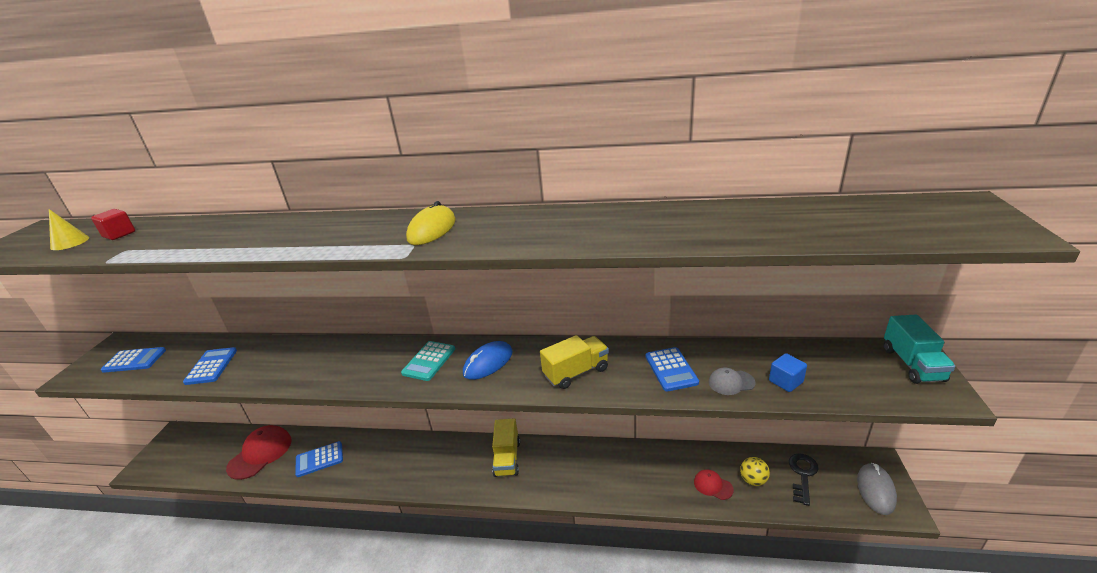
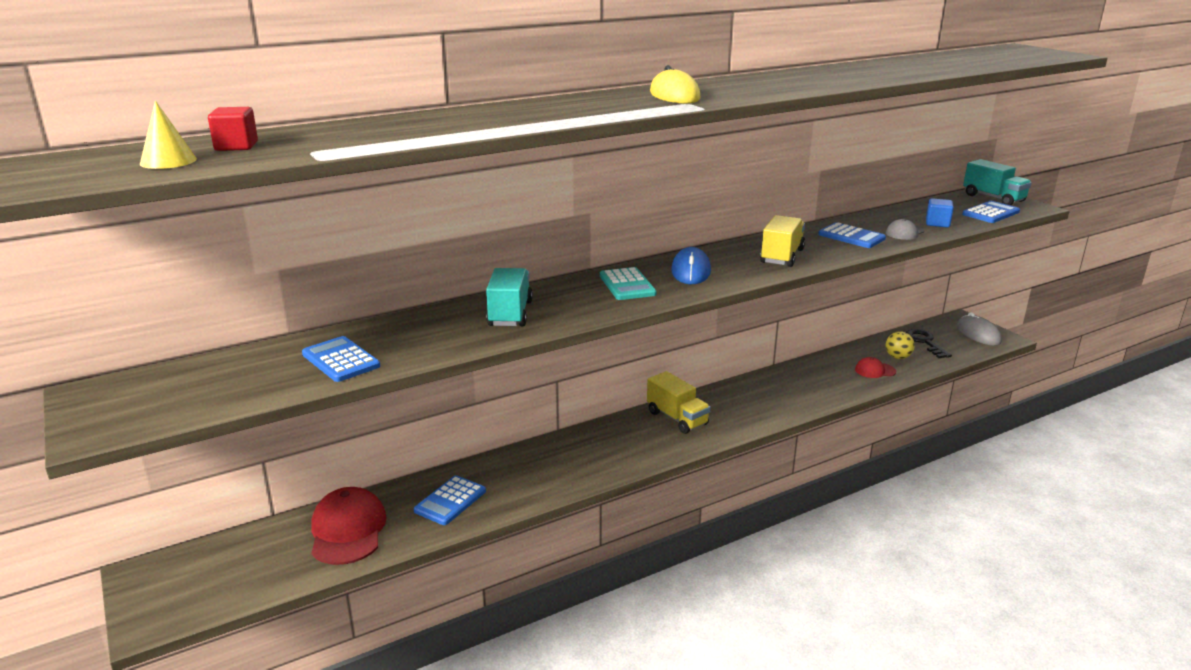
camera: 40 degrees left, 5 degrees down
(134, 360) = (180, 392): blue calculator -> blue calculator (990, 213)
(331, 362) = (510, 314): none -> turquoise truck

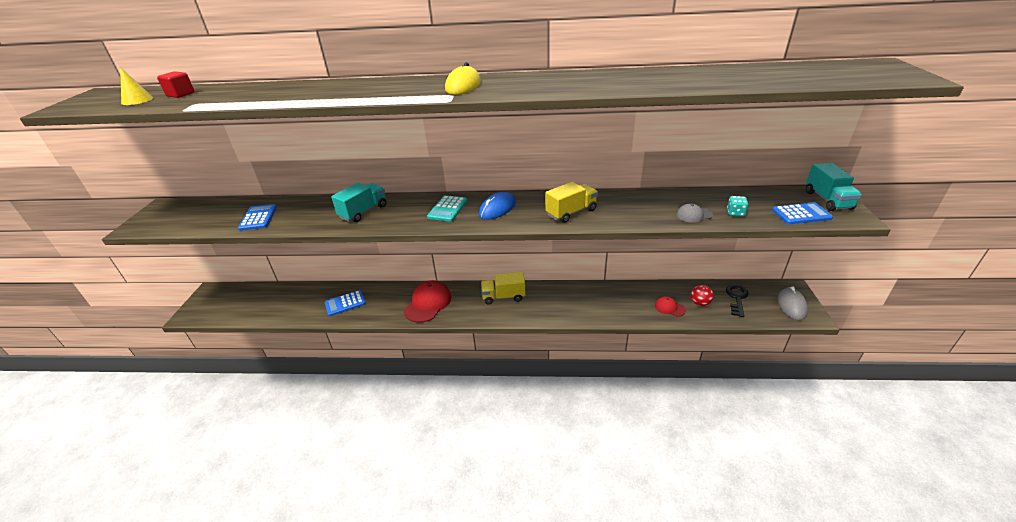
camera: 35 degrees right, 10 degrees up
(348, 530) = (292, 301): red cap -> red cap (428, 303)
(677, 418) = (503, 297): yellow truck -> yellow truck turned 90 degrees clockwise
(851, 237) = (646, 208): blue calculator -> none
(897, 357) = (700, 303): yellow ball -> red ball
(937, 223) = (735, 213): blue cube -> turquoise dice

